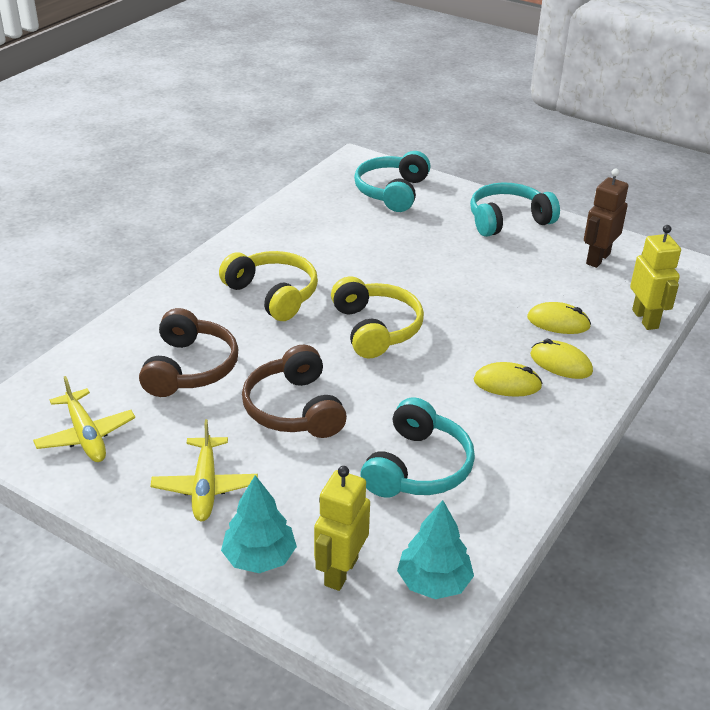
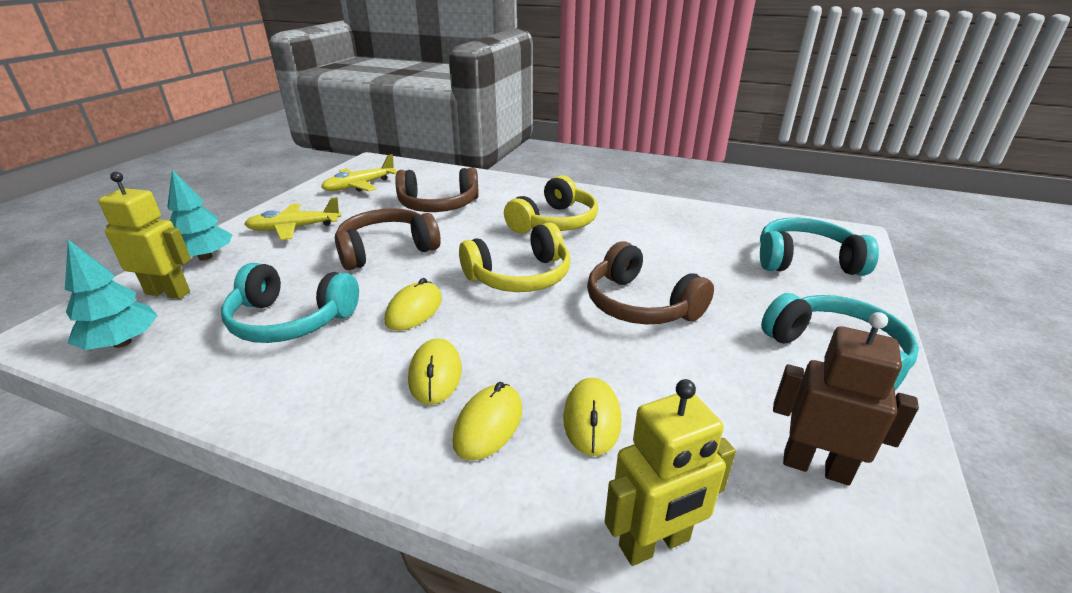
camera: 80 degrees right, 5 degrees down
(417, 392) = (414, 310): none -> yellow mouse
(435, 278) = (640, 305): none -> brown headphones

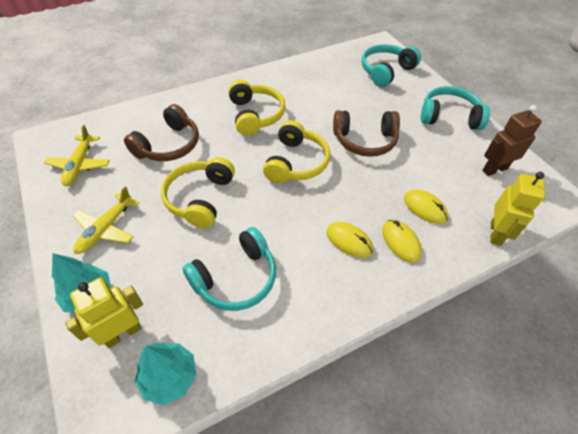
camera: 50 degrees left, 20 degrees up
(386, 250) = (200, 198): brown headphones -> yellow headphones
(414, 310) = (283, 220): yellow mouse -> none

